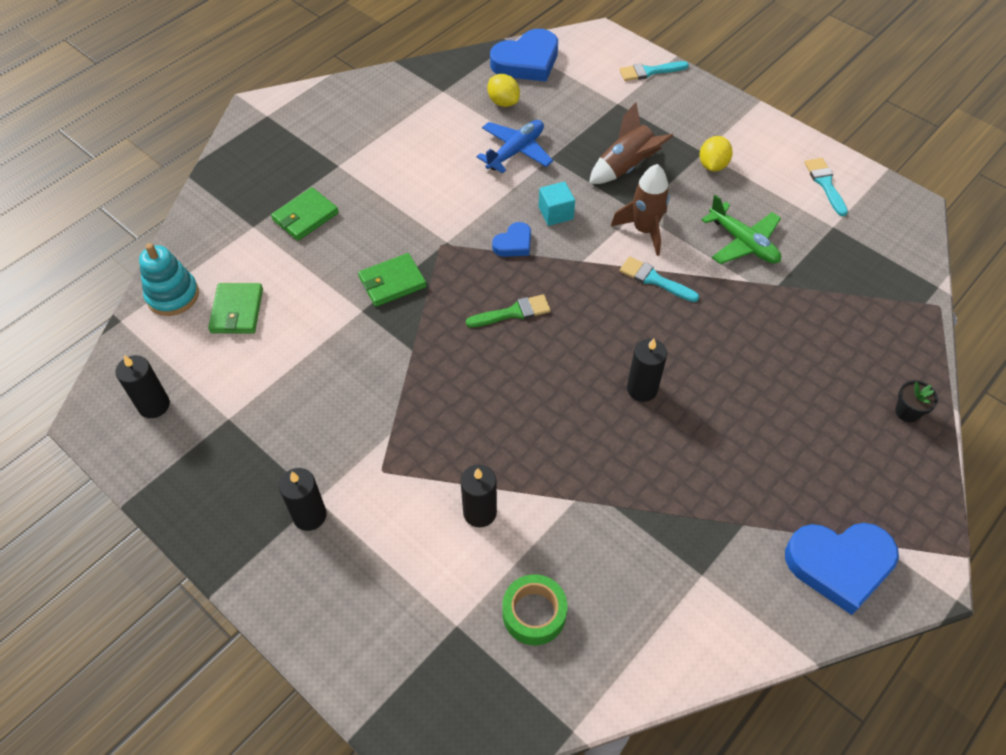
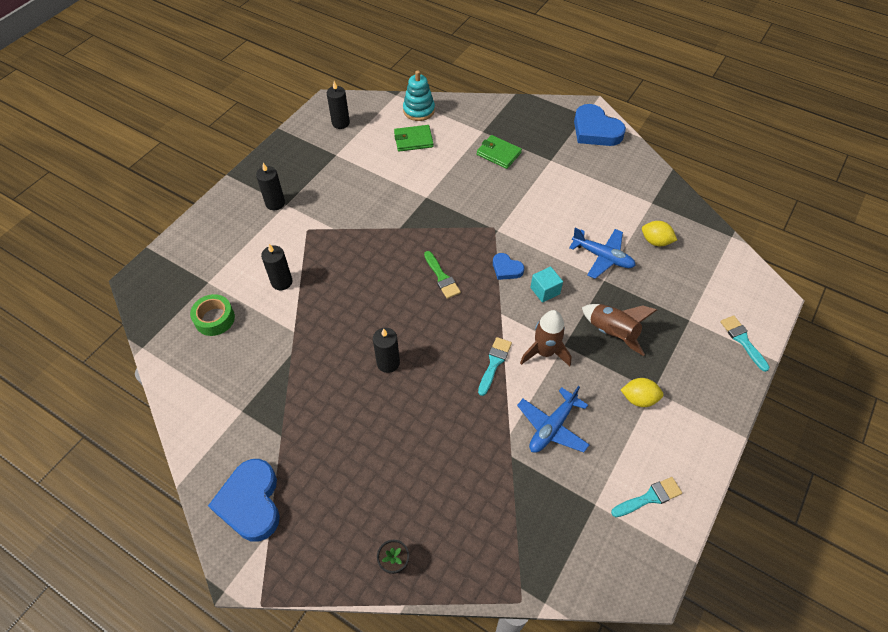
camera: 80 degrees right, 0 degrees up
(392, 282) = (453, 207): green wallet -> none
(503, 102) = (655, 241): yellow lemon -> yellow lemon turned 75 degrees clockwise
(527, 61) = (712, 250): blue heart -> blue heart (595, 130)
(743, 243) = (552, 427): green plane -> blue plane

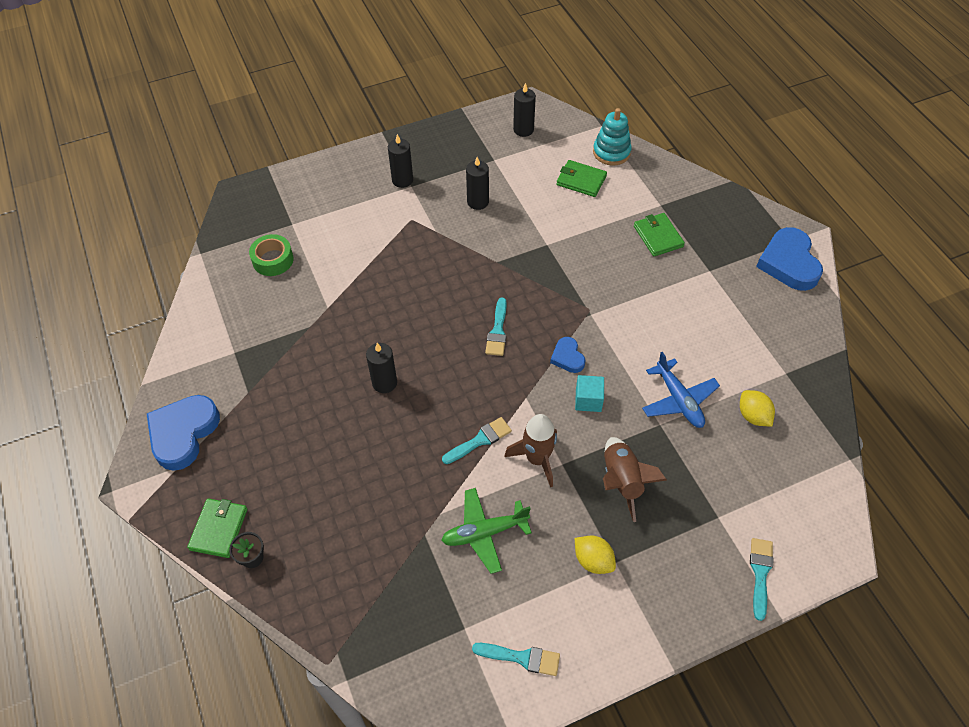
camera: 35 degrees right, 0 degrees up
(282, 282) = (352, 257): black candle -> black candle (478, 202)
(347, 559) = (219, 529): none -> green wallet
(442, 277) = (497, 331): green brush -> turquoise brush
(552, 427) = (484, 532): blue plane -> green plane

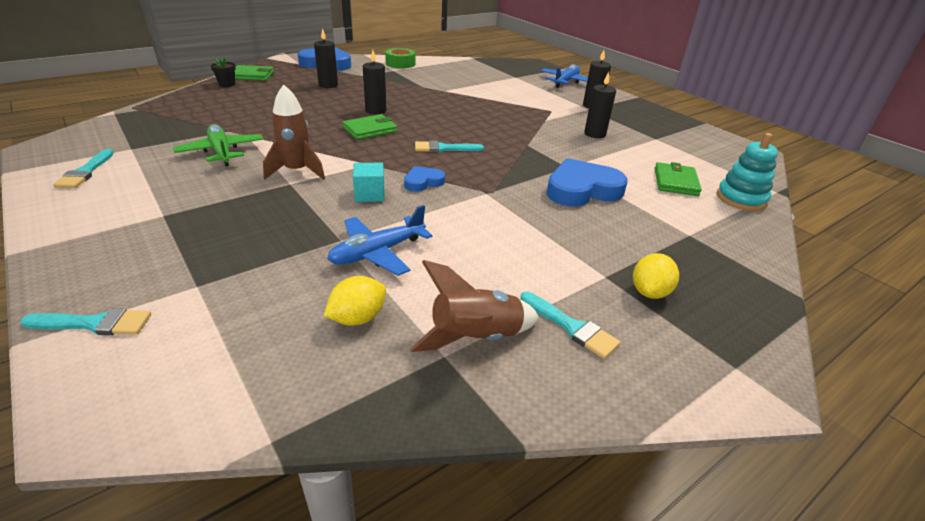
camera: 75 degrees right, 20 degrees down
(273, 260) = (478, 74): green tape -> green tape (400, 64)
(321, 180) = (566, 82): none -> blue plane
(480, 440) = (319, 146): turquoise brush -> turquoise brush (571, 327)
(523, 130) = (713, 150): black candle -> black candle (328, 85)
(593, 560) = (170, 203): yellow lemon -> yellow lemon (650, 292)
(622, 481) = (263, 216): brown rocket -> brown rocket (475, 337)
(658, 236) = (634, 233): green wallet -> green wallet (370, 130)
(789, 263) = (681, 363): blue heart -> blue heart (582, 189)

